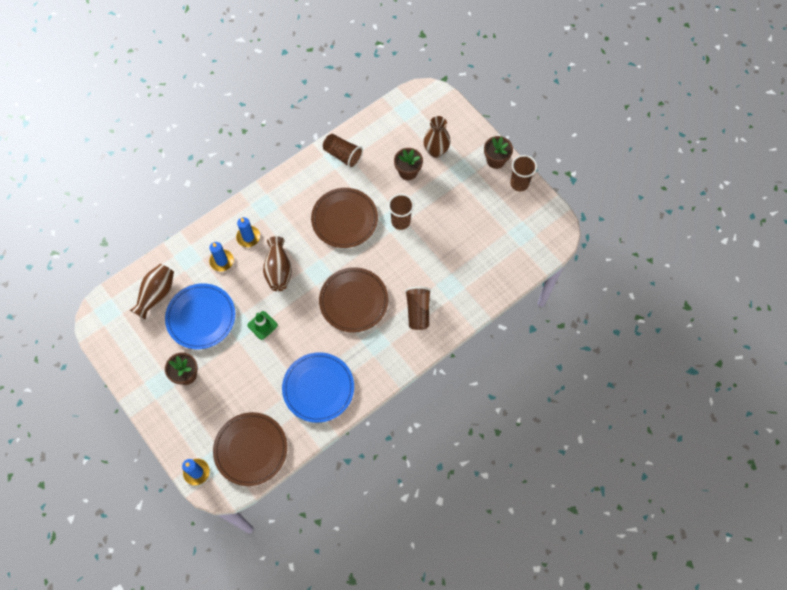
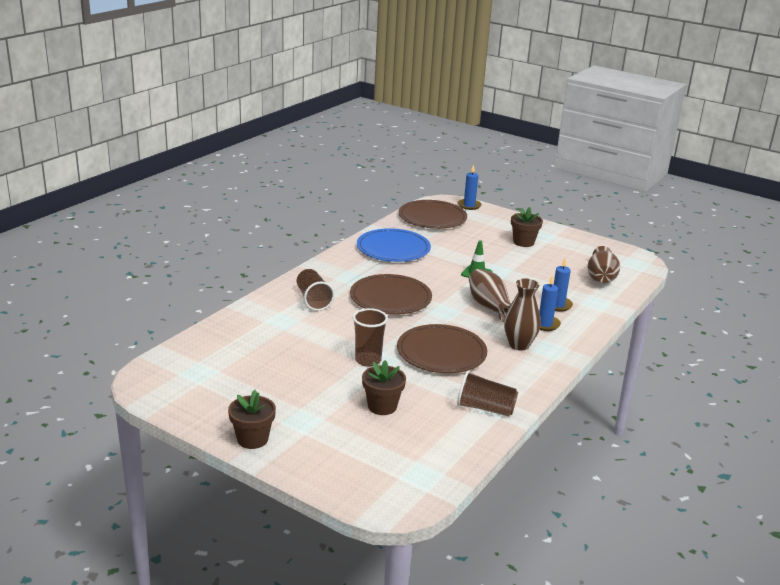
camera: 160 degrees right, 40 degrees down
(201, 317) = (542, 271): blue plate -> none
(436, 151) = (351, 434): brown vase -> brown vase (519, 345)
(519, 183) = (209, 419): brown cup -> none

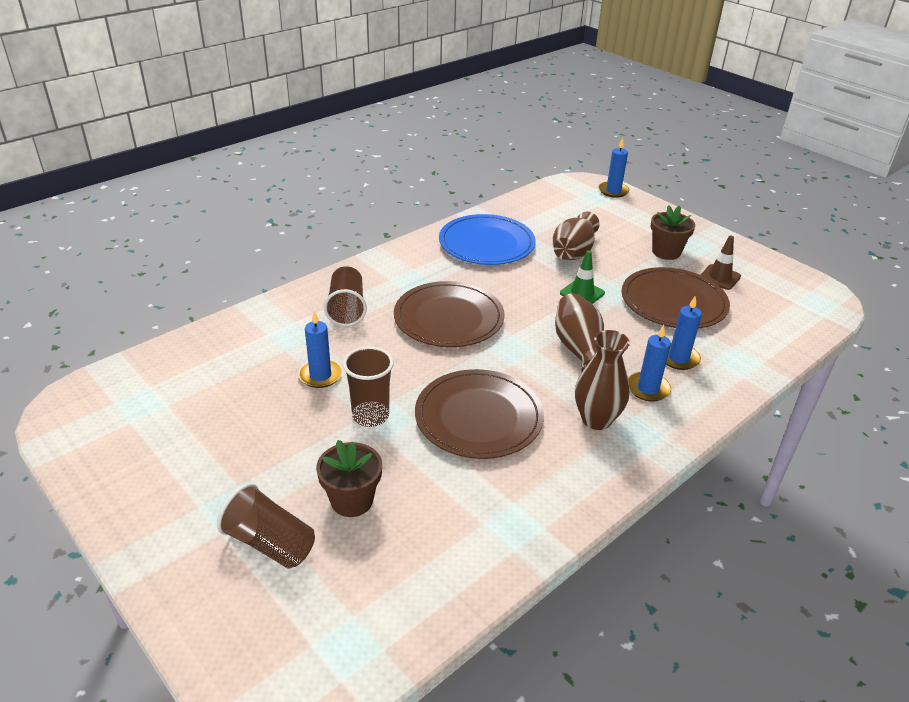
camera: 15 degrees right, 10 degrees up
(252, 439) = (145, 530): brown flower pot -> none
(319, 341) = (320, 375): none -> blue candle
(432, 217) = (557, 204): brown plate -> brown plate (673, 302)
(485, 408) = (500, 529): brown cup -> brown cup (270, 543)
(566, 254) = (719, 277): none -> brown traffic cone
(601, 278) = (758, 321): brown vase -> brown vase (573, 252)

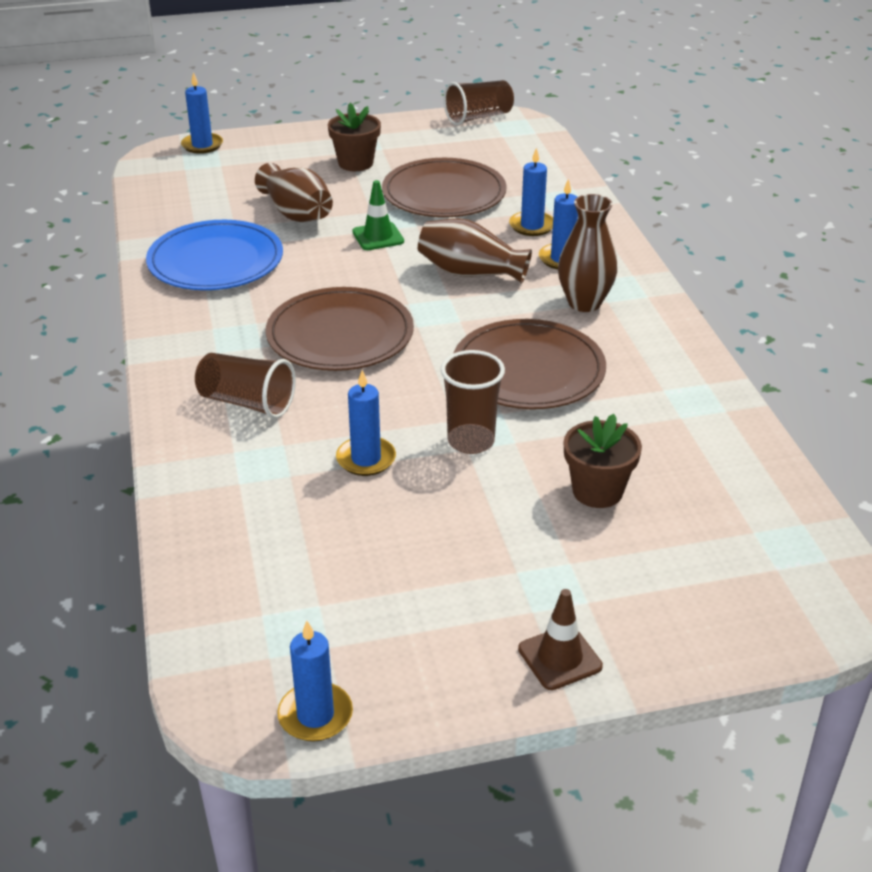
camera: 60 degrees left, 0 degrees up
(68, 438) = (315, 715): none -> blue candle
(270, 543) = (626, 566): brown cup -> brown cup (478, 117)
(719, 277) = (428, 154): brown traffic cone -> brown traffic cone (560, 658)

